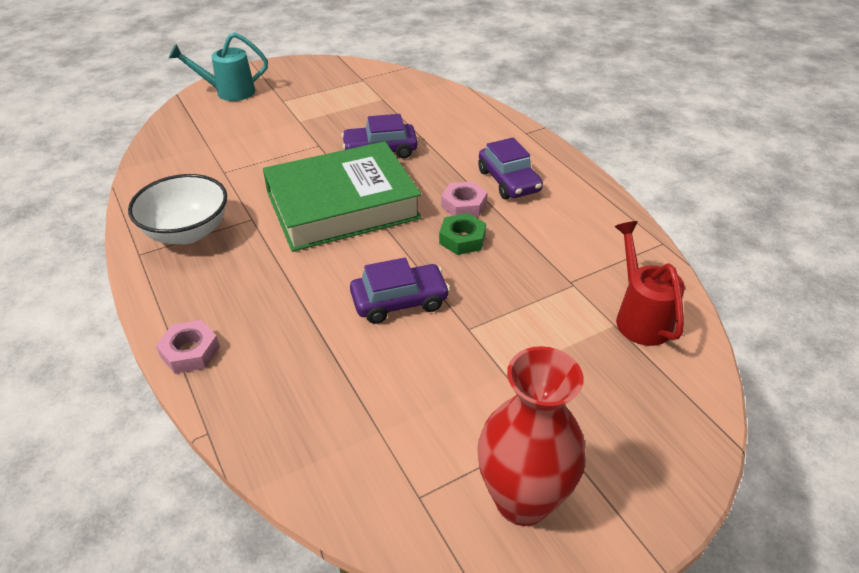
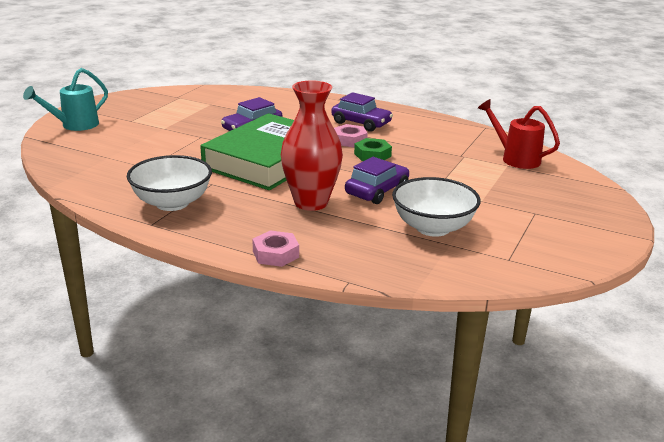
camera: 35 degrees left, 15 degrees down
(392, 393) = (433, 228): none -> white bowl
(522, 500) = (558, 241): red vase -> red vase (311, 202)

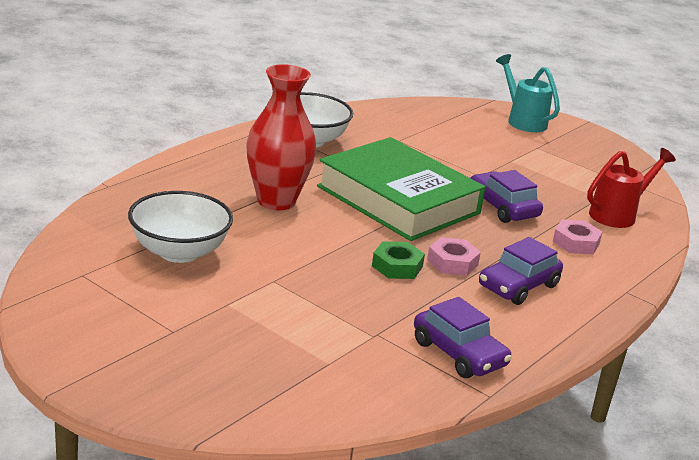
camera: 100 degrees right, 0 degrees up
(276, 254) = (179, 166): pink nut -> pink nut (575, 243)
(377, 191) = (287, 243): purple car -> purple car (459, 354)
(515, 158) = (350, 379): red watering can -> red watering can (618, 215)

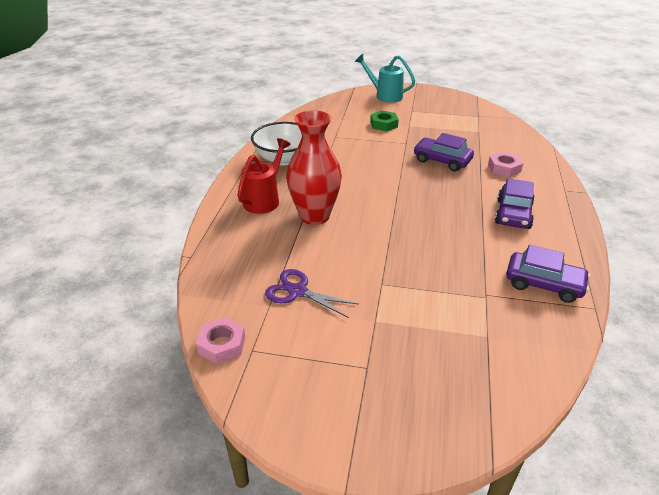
camera: 25 degrees left, 10 degrees up
(179, 252) = (297, 291): white bowl -> purple scissors
(397, 266) = (437, 233): green nut -> green nut (384, 124)
(398, 200) = (382, 181): green book -> none
(452, 262) = (462, 214): pink nut -> pink nut (222, 345)
(618, 215) = (500, 139): red watering can -> red watering can (264, 199)

